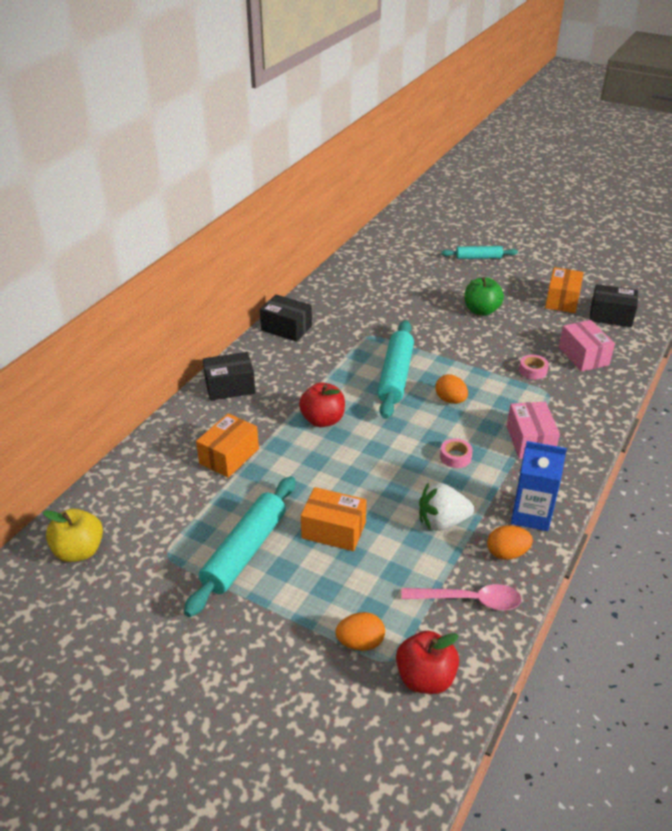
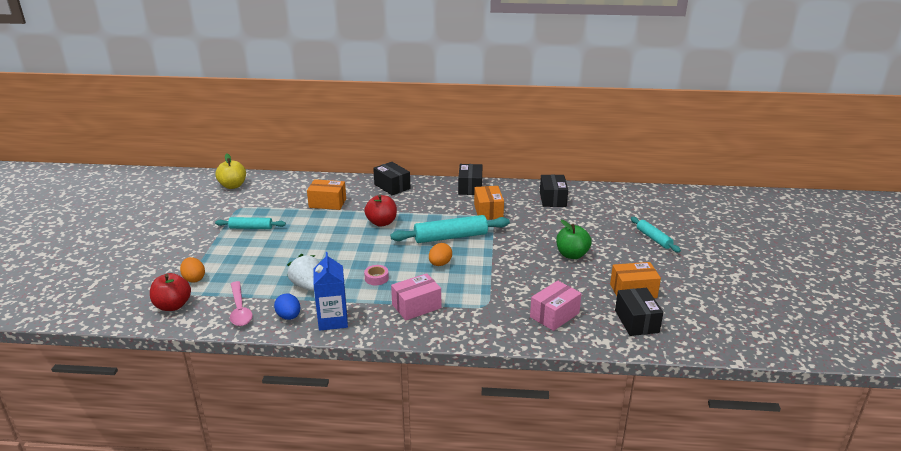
camera: 65 degrees right, 10 degrees down
(245, 551) = (251, 228): turquoise rolling pin -> turquoise rolling pin, size x0.59
(333, 530) = (281, 250): orange box -> orange box (488, 211)
(359, 284) = (552, 199): none -> black box
(507, 553) = (289, 316): orange egg -> blue egg
(533, 370) = (509, 293): pink tape -> none

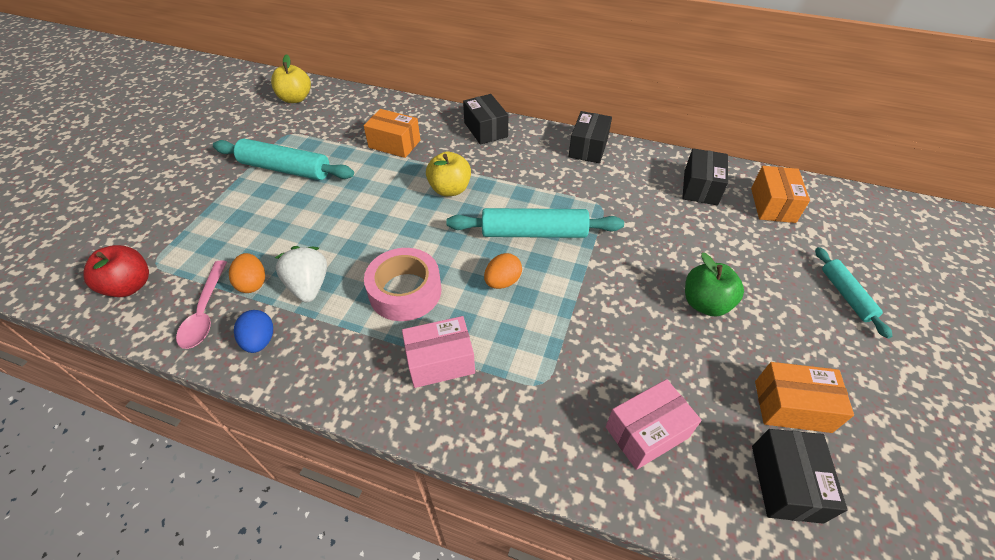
camera: 15 degrees right, 20 degrees up
(194, 279) = (178, 243): orange egg -> orange egg (253, 283)
(251, 228) = (285, 169): turquoise rolling pin -> turquoise rolling pin, size x1.69
(333, 320) = (314, 363): blue carton -> none
(376, 278) = (405, 291): pink tape -> pink tape, size x2.10
(381, 222) = (450, 189): red apple -> yellow apple
(488, 211) = (601, 194): orange box -> orange box (772, 205)

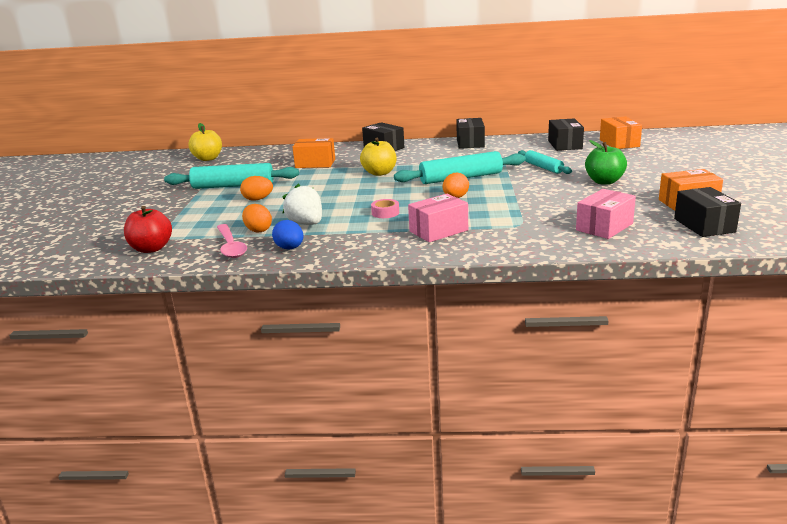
camera: 15 degrees left, 25 degrees down
(292, 209) = (258, 199): none -> orange egg
(405, 291) = (385, 213): pink tape -> pink tape, size x0.48
(846, 295) = (692, 164): turquoise rolling pin -> turquoise rolling pin (543, 167)

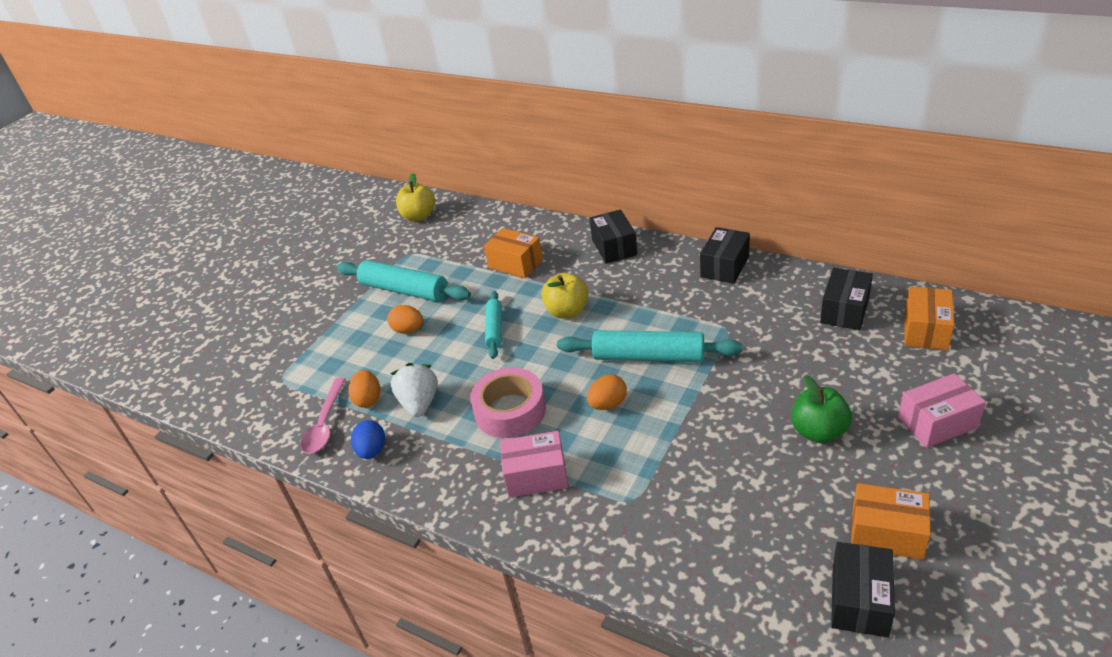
camera: 30 degrees right, 15 degrees up
(151, 248) = (260, 399): red apple -> none
(385, 213) = (510, 411): pink tape -> pink tape, size x2.10
(543, 167) = (768, 365): turquoise rolling pin -> turquoise rolling pin (495, 329)
(604, 227) = (727, 548): pink box -> pink box (937, 422)

